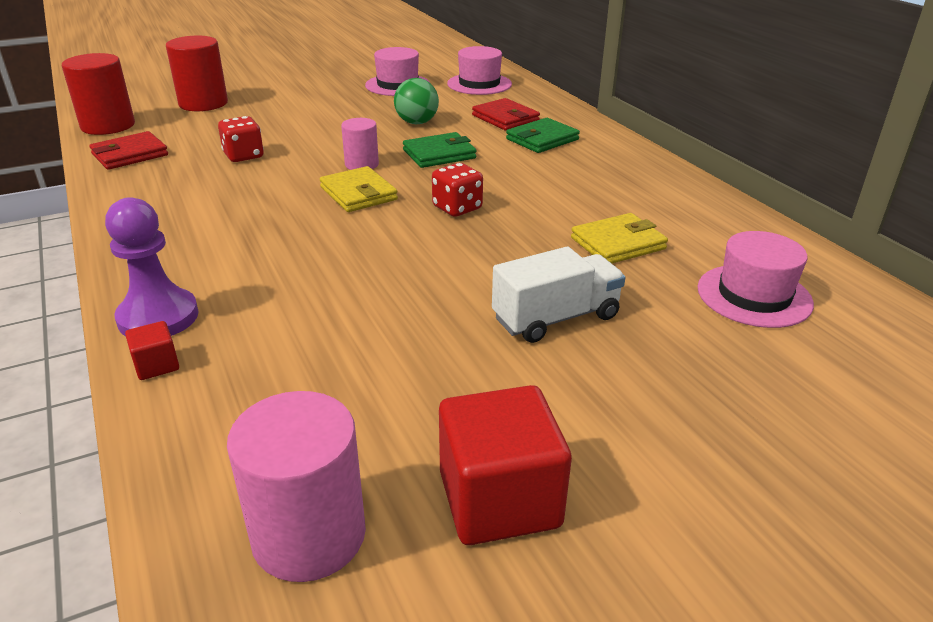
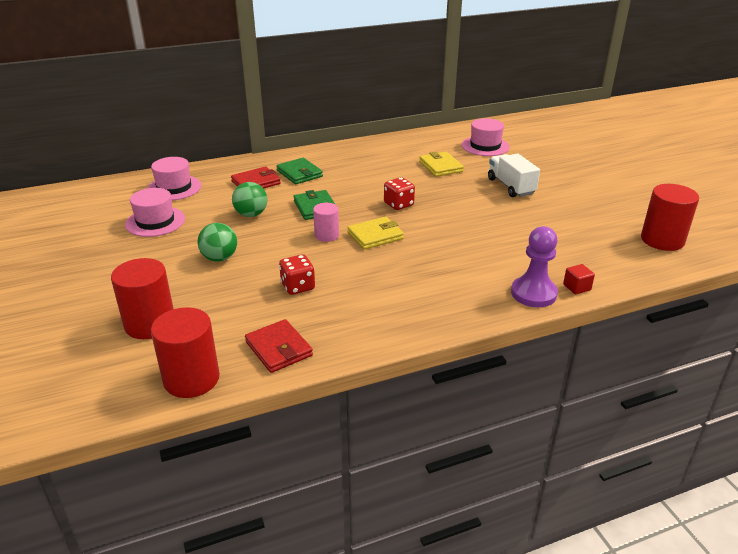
camera: 85 degrees left, 0 degrees up
(309, 535) = (662, 240): pink cylinder -> red cylinder
(315, 117) = (219, 258): none -> green ball
(499, 499) = (628, 205): red cube -> none

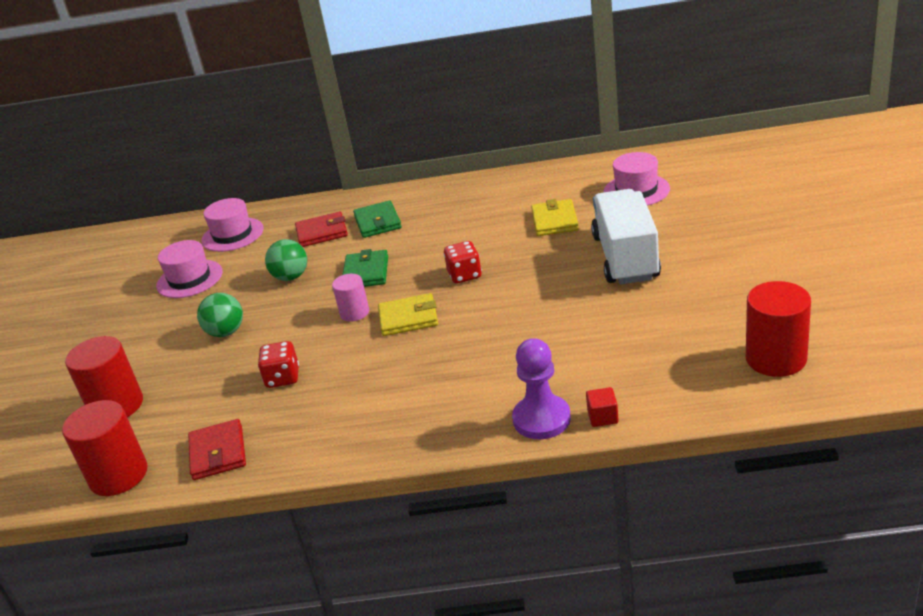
camera: 25 degrees right, 0 degrees up
(511, 186) = (625, 257): white truck -> white truck, size x1.50

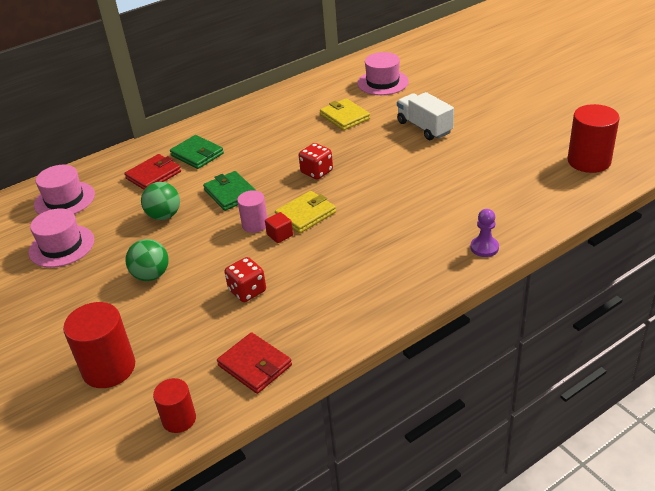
camera: 35 degrees left, 5 degrees up
(118, 475) = (179, 419): red cylinder -> red cylinder, size x0.60
(541, 419) = (484, 247): purple pawn -> purple pawn, size x0.62
(603, 417) = (523, 232): red cube -> red cube (280, 235)
(625, 257) = (424, 127): white truck -> white truck, size x0.67

